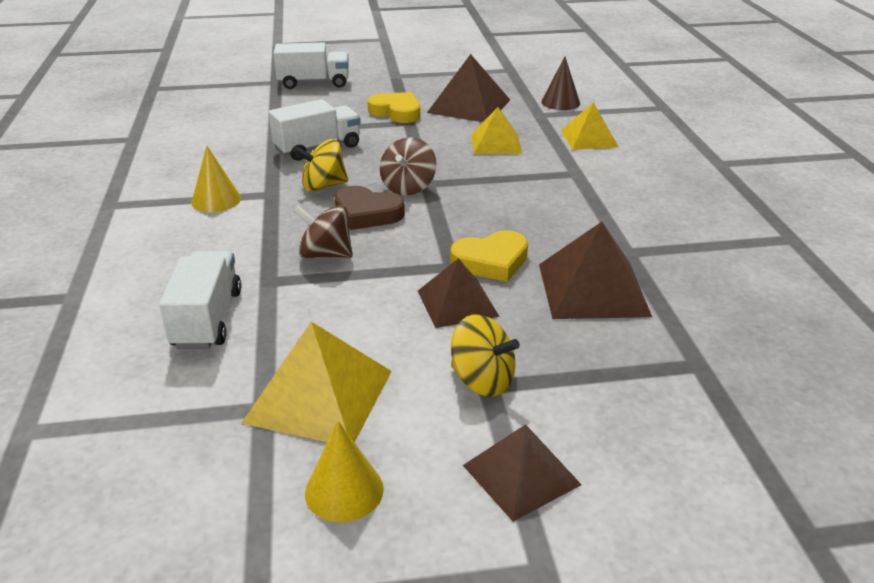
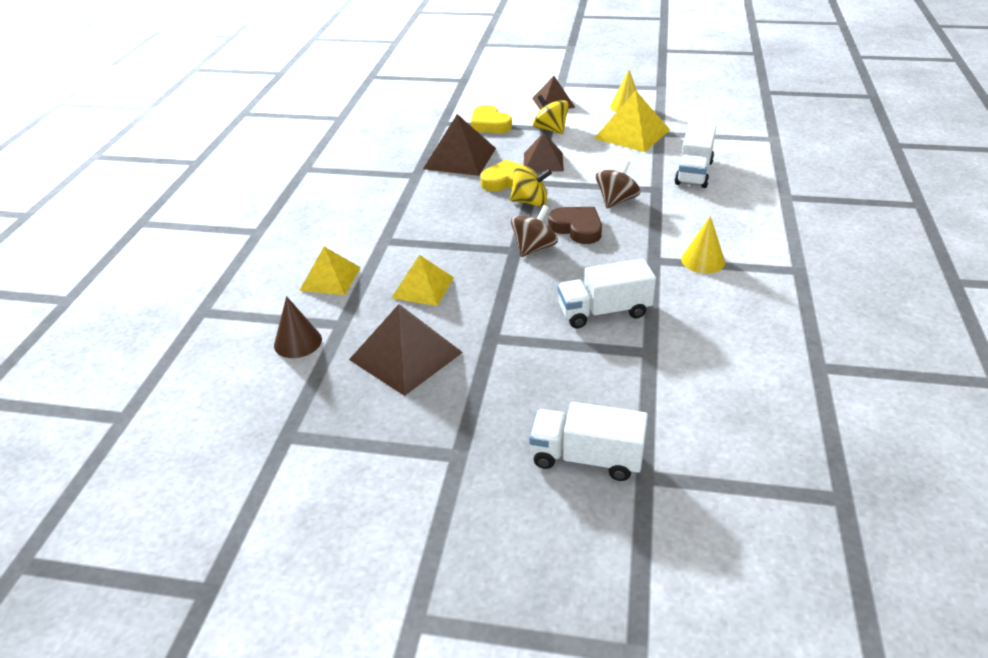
camera: 160 degrees left, 5 degrees up
(323, 186) = (607, 261): yellow spinning top -> yellow spinning top (530, 202)
(325, 255) = (616, 201): brown spinning top -> brown spinning top turned 90 degrees counterclockwise
(396, 112) = (497, 360): yellow heart -> yellow heart (489, 124)

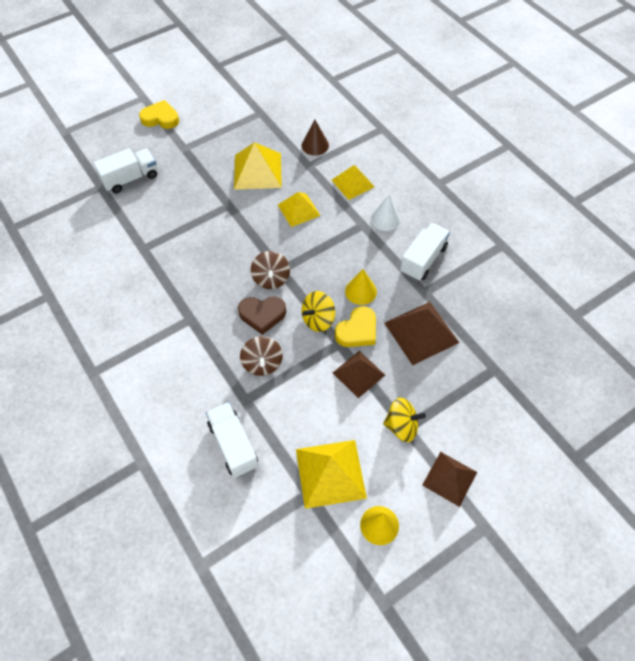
camera: 135 degrees right, 20 degrees up
(356, 233) = (385, 219): none -> white cone
(406, 356) = (257, 171): brown pyramid -> yellow pyramid
(489, 124) = (457, 396): yellow heart -> yellow heart (160, 118)
(604, 312) = (187, 258): white truck -> white truck (423, 260)
(703, 260) = (159, 339): yellow cone -> yellow cone (360, 291)

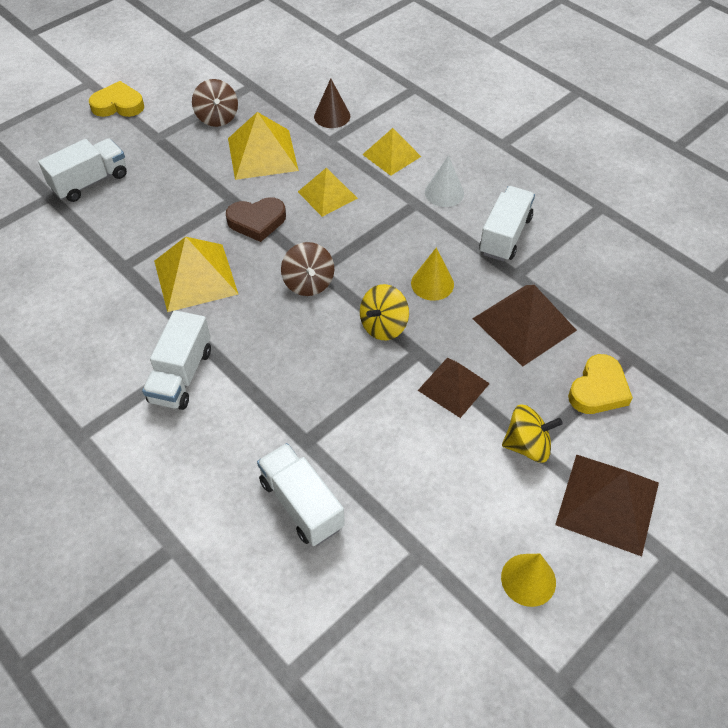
camera: 10 degrees left, 5 degrees down
(169, 337) = (181, 375): none -> white truck
(262, 315) = (306, 330): brown heart -> brown heart (257, 221)
(262, 363) = (319, 391): brown spinning top -> brown spinning top (217, 117)
(330, 473) = (445, 520): yellow pyramid -> yellow pyramid (195, 277)
(357, 330) = (439, 333): yellow heart -> yellow heart (598, 389)
(449, 478) = (608, 503): brown pyramid -> brown pyramid, size x1.50

